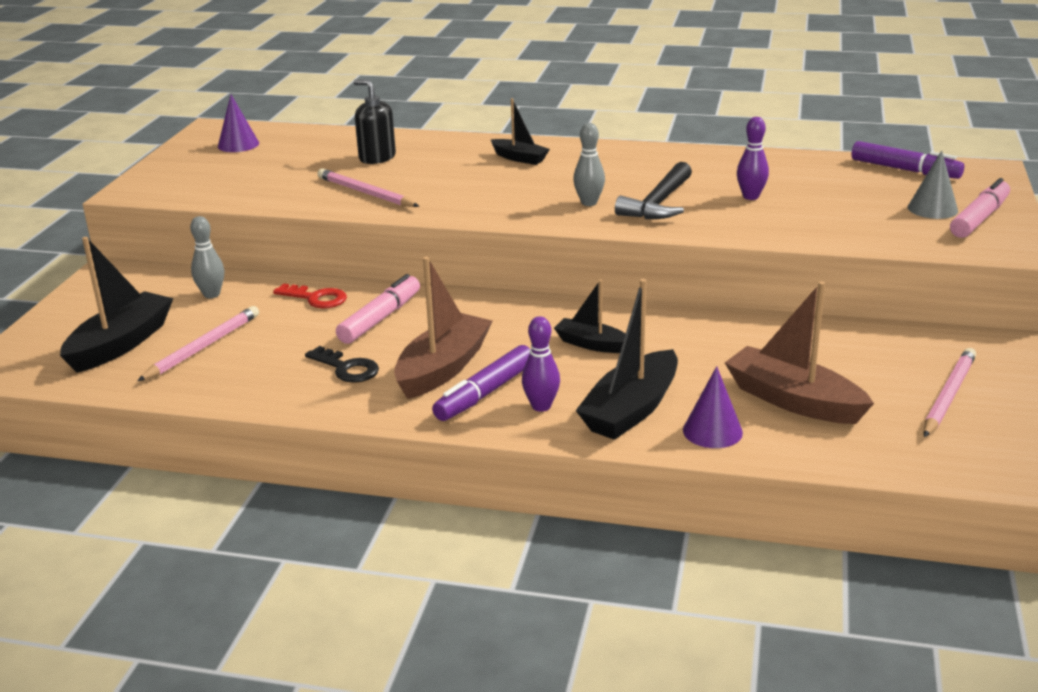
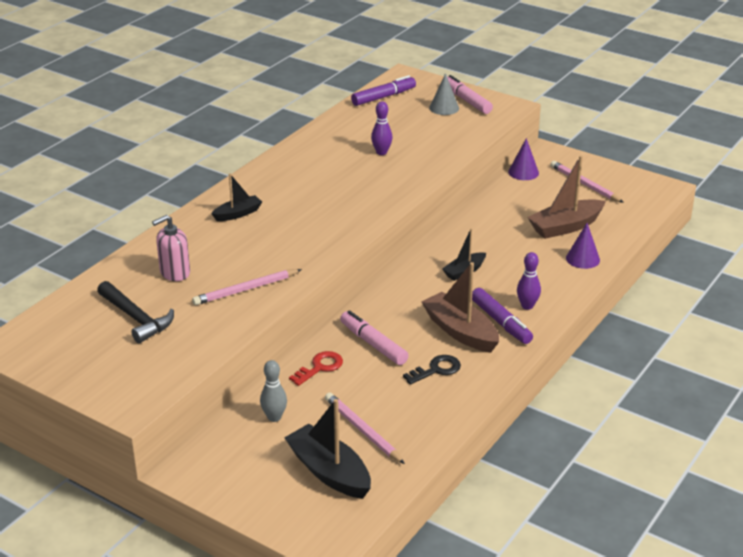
camera: 70 degrees left, 5 degrees up
(238, 144) = (69, 337): purple cone -> purple cone (523, 172)
(377, 158) = (174, 273): black soap dispenser -> pink soap dispenser
(589, 203) = (344, 207): grey bowling pin -> none
(631, 410) = (547, 277): black boat -> none
(658, 203) = (365, 184): black hammer -> black hammer (136, 318)

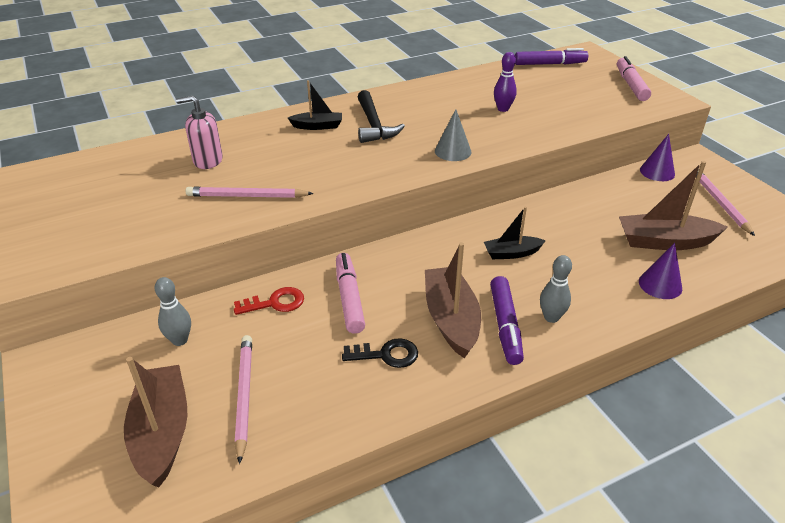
camera: 30 degrees right, 5 degrees up
(136, 318) = (128, 190): black hammer -> black hammer (373, 125)
(329, 472) = (162, 432): black boat -> brown boat
(444, 108) = (601, 86): grey cone -> grey cone (453, 151)
(527, 306) = (551, 317): purple bowling pin -> grey bowling pin

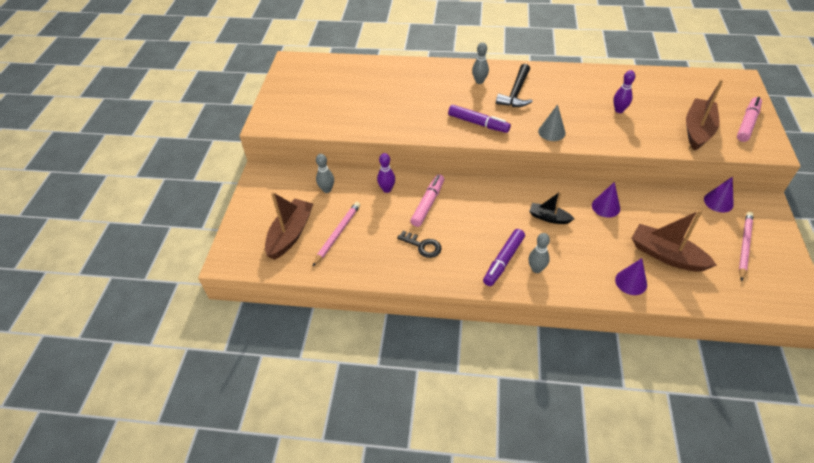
camera: 35 degrees right, 10 degrees up
(207, 160) = (397, 85): pink soap dispenser -> none
(247, 196) = (402, 118): pink pencil -> none
(275, 303) = (387, 189): red key -> purple bowling pin
(317, 126) = (479, 81): black boat -> grey bowling pin
(451, 319) = (475, 242): brown boat -> brown boat (697, 130)
(549, 64) = (696, 82): purple marker -> purple marker (478, 123)
(560, 217) = (605, 207): none -> purple cone

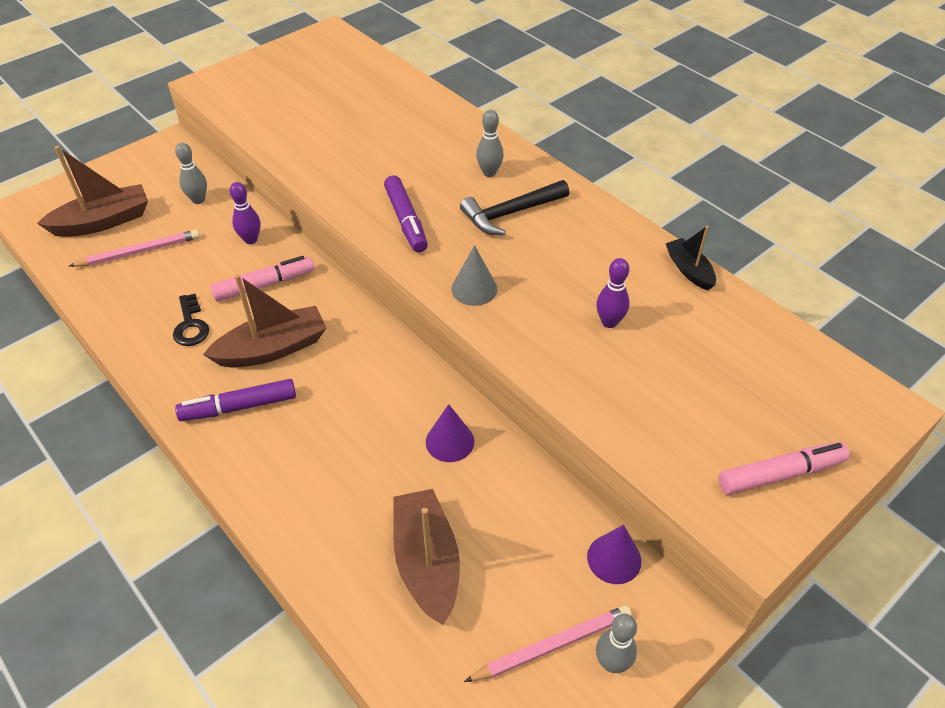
camera: 40 degrees right, 0 degrees up
(536, 269) = (256, 445): grey bowling pin -> grey bowling pin (612, 663)
(549, 218) = (362, 400): black boat -> black boat (689, 270)
(631, 282) = (332, 553): purple cone -> none
(697, 130) = (680, 426): brown boat -> brown boat (272, 348)

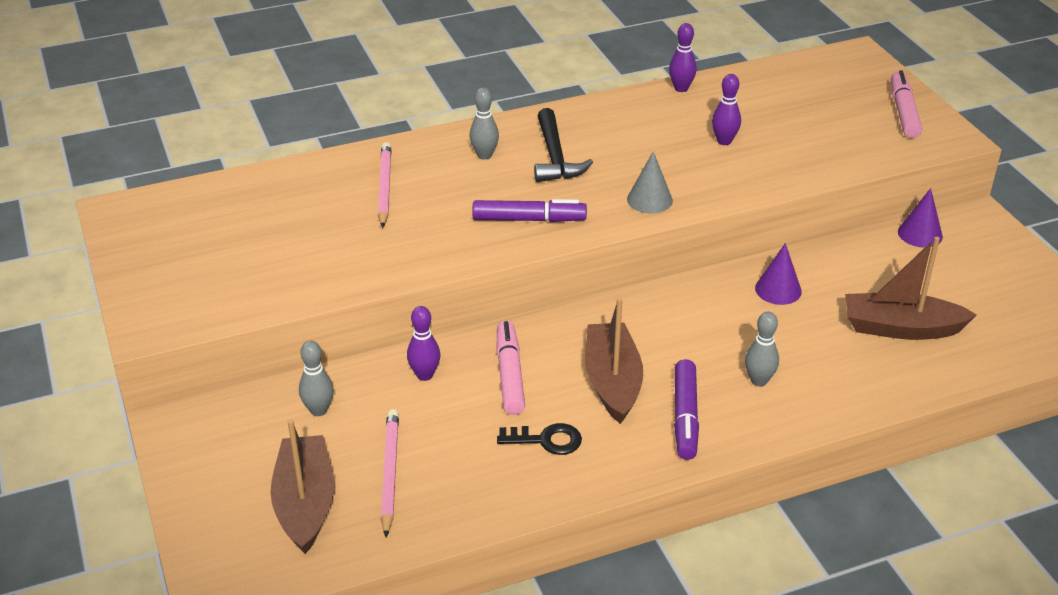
camera: 70 degrees left, 10 degrees down
(552, 645) = (988, 281): pink pencil -> pink pencil (384, 187)
(612, 663) = (1006, 258): grey bowling pin -> grey bowling pin (759, 381)
(689, 270) = (681, 88): black boat -> purple bowling pin

